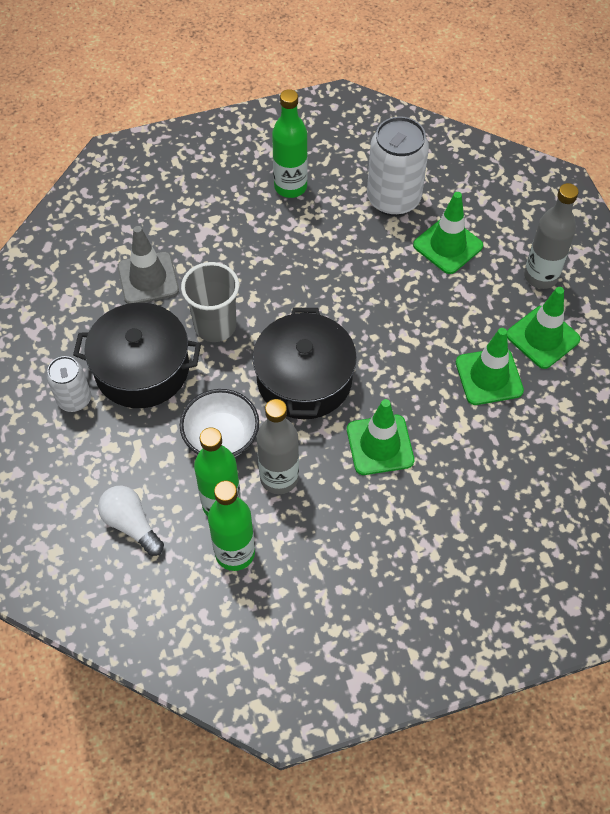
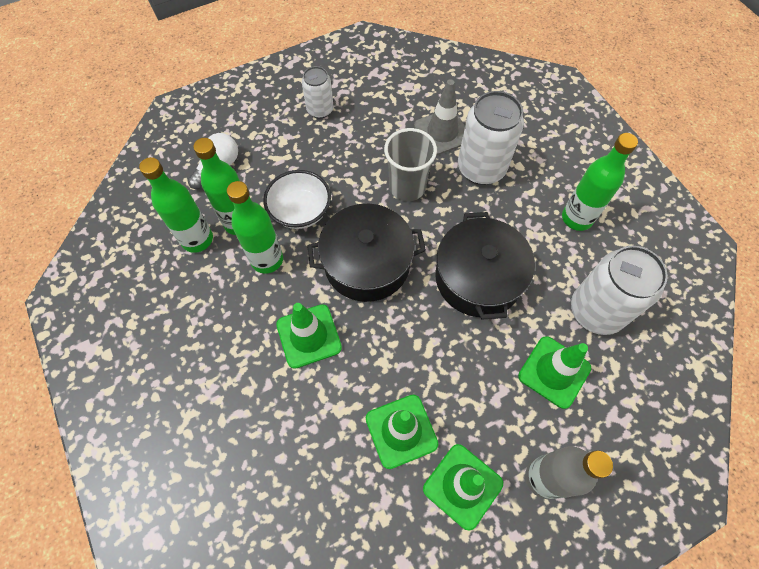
camera: 80 degrees right, 5 degrees up
(142, 369) = (355, 146): black pot -> black pot (478, 278)
(208, 252) = (481, 168): none -> white can
(279, 478) = (267, 260): grey bottle -> green bottle

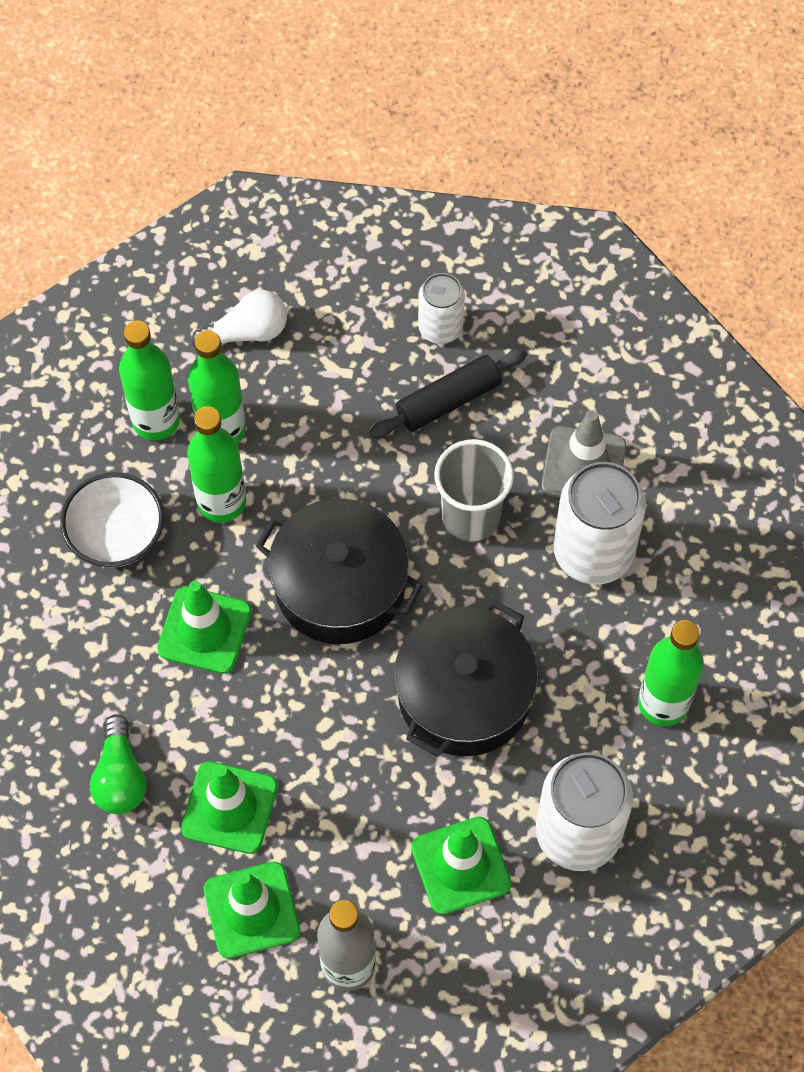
camera: 35 degrees right, 0 degrees up
(300, 211) = (308, 462): white bowl -> white bowl (116, 535)
(321, 459) = (120, 777): none -> green light bulb
(351, 140) = (448, 400): none -> black rolling pin

